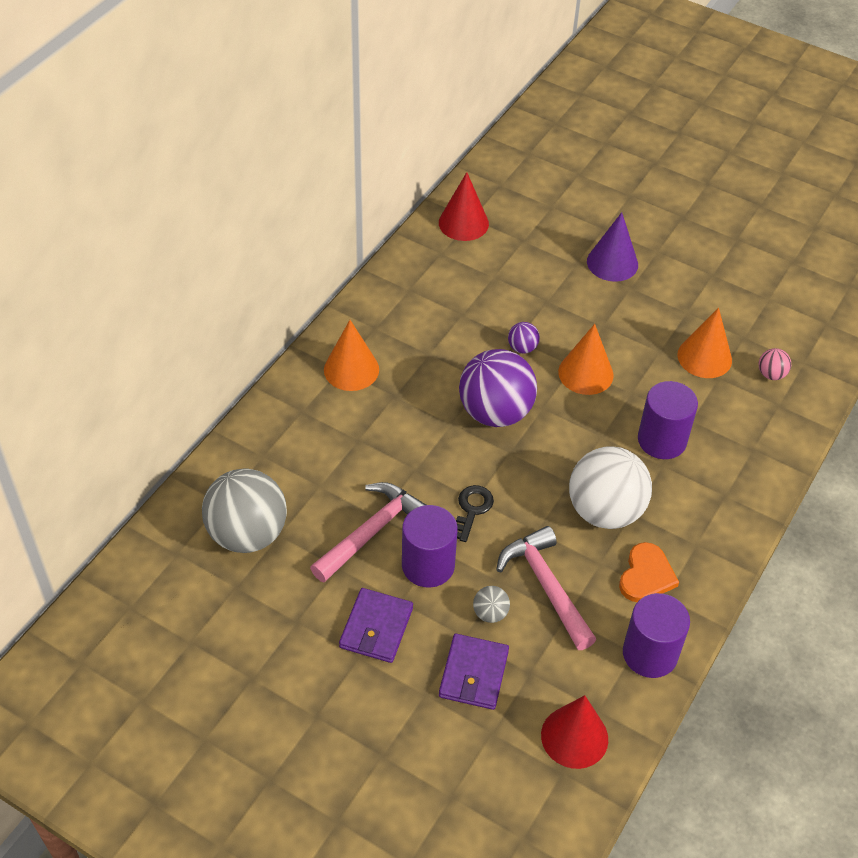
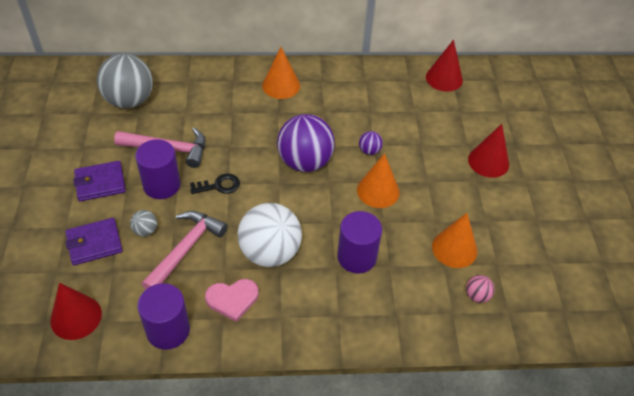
camera: 55 degrees right, 0 degrees up
(612, 263) = (488, 161): purple cone -> red cone
(646, 575) = (232, 299): orange heart -> pink heart

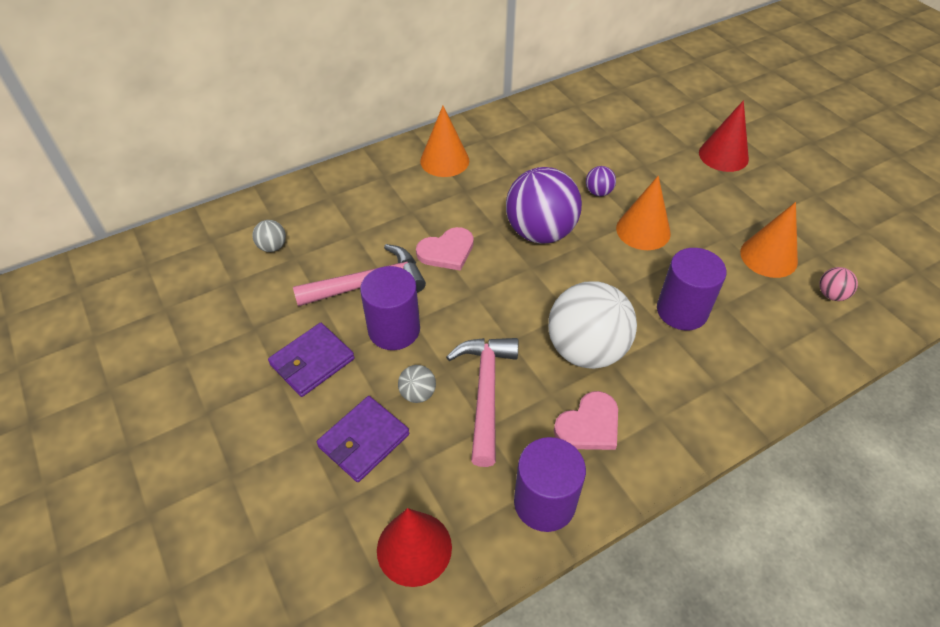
camera: 25 degrees left, 0 degrees up
(129, 100) = (272, 247): grey ball -> grey ball, size x0.43
(219, 185) = (464, 300): black key -> none
(233, 149) = (447, 251): none -> pink heart
(444, 78) = (610, 90): red cone -> none

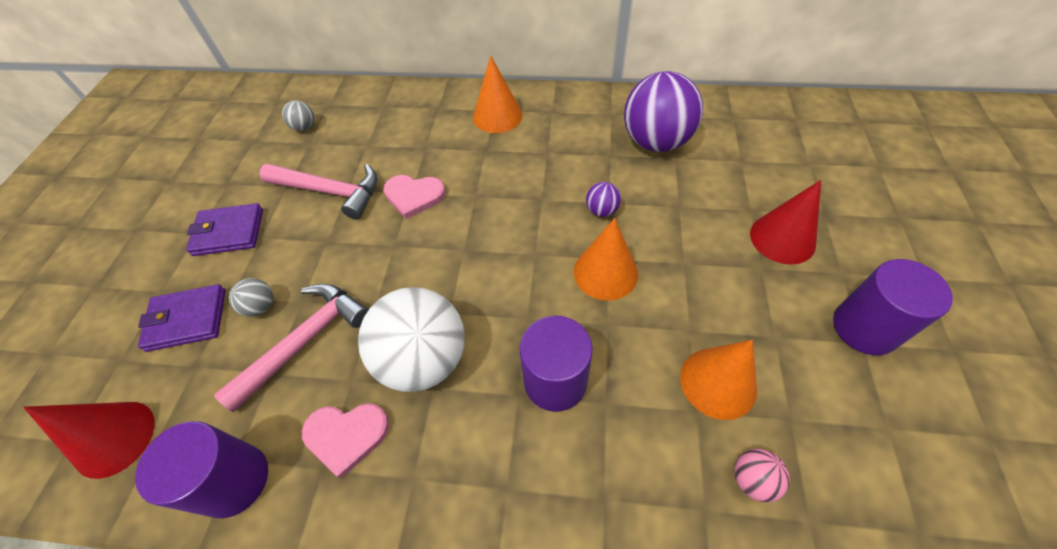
camera: 40 degrees right, 5 degrees up
(394, 329) = (305, 241): purple cylinder -> purple cylinder (864, 328)
(540, 232) = (507, 221): purple ball -> purple ball (655, 142)

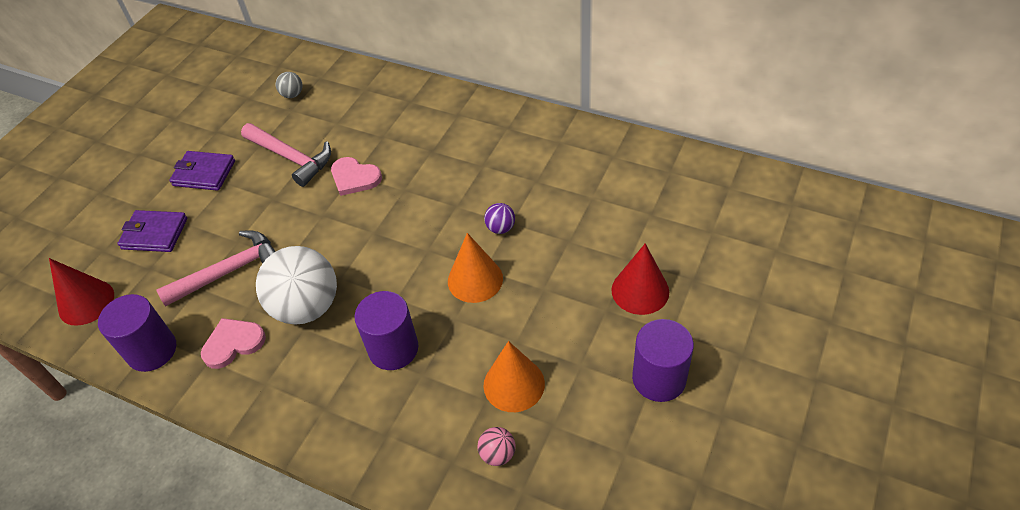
camera: 20 degrees right, 5 degrees down
(261, 306) = (208, 237): grey ball -> none
(347, 435) = (233, 343): pink heart -> pink heart turned 135 degrees clockwise
(497, 116) = (457, 121): orange cone -> none
(655, 142) = (583, 178): purple ball -> none

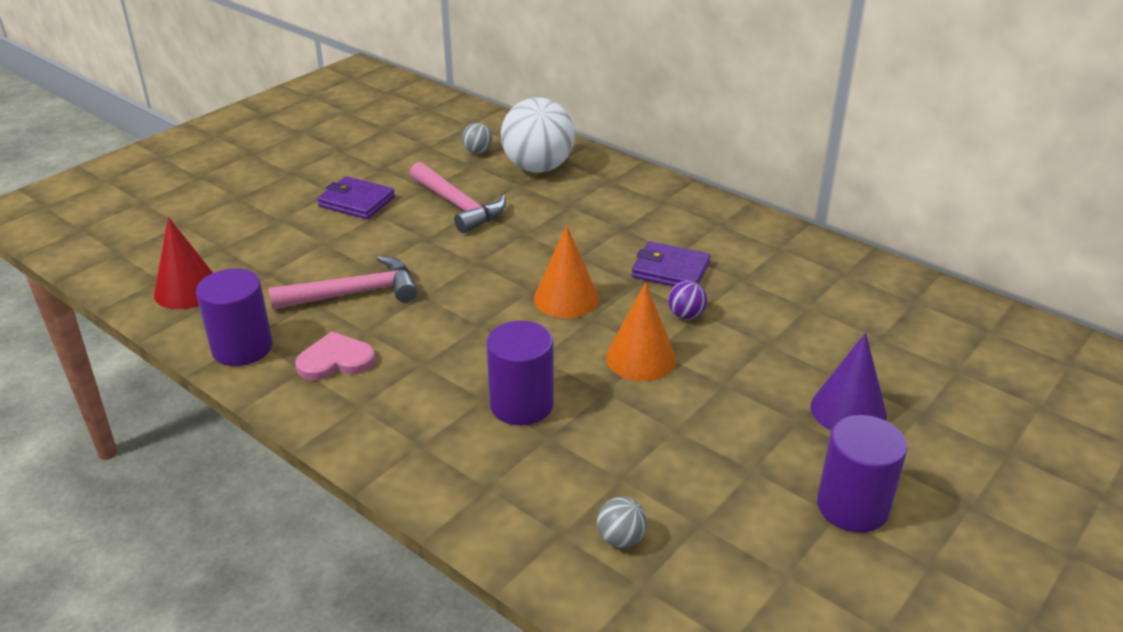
camera: 10 degrees right, 15 degrees down
(154, 234) = (283, 244): purple wallet -> purple wallet (670, 270)
(307, 307) = (431, 344): white ball -> white ball (538, 168)
(354, 178) = (525, 236): pink heart -> none
(498, 454) = (621, 539): pink ball -> grey ball
(514, 384) = (661, 471): orange cone -> orange cone (566, 298)
(640, 290) = (848, 411): red cone -> purple cone

